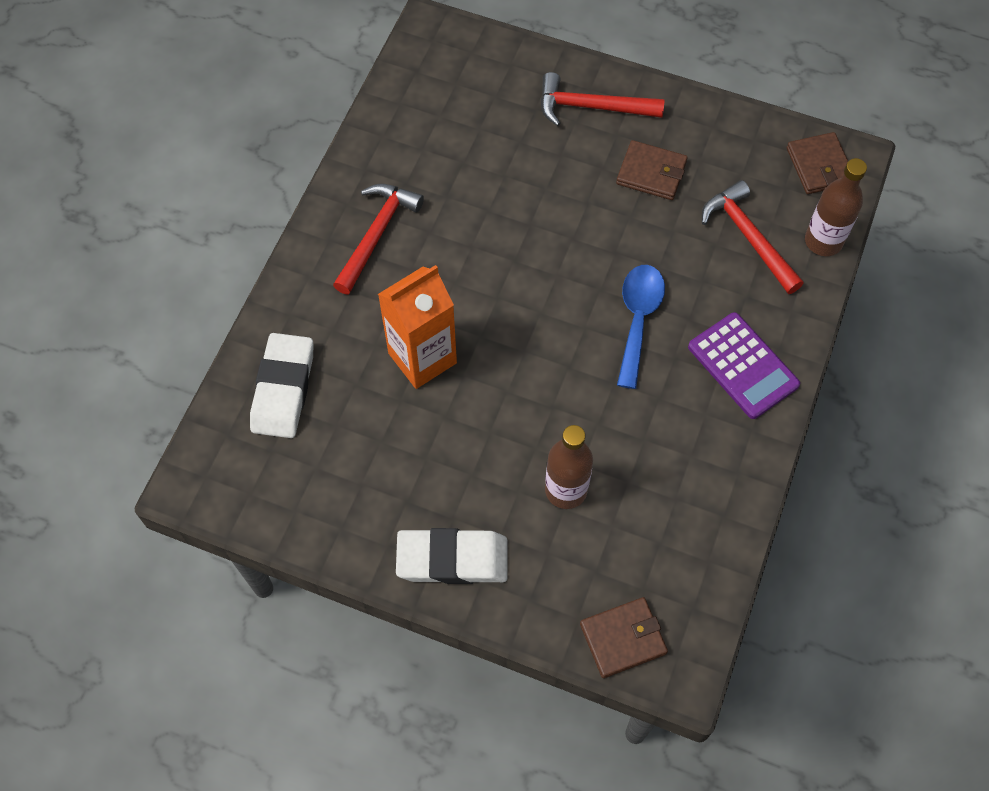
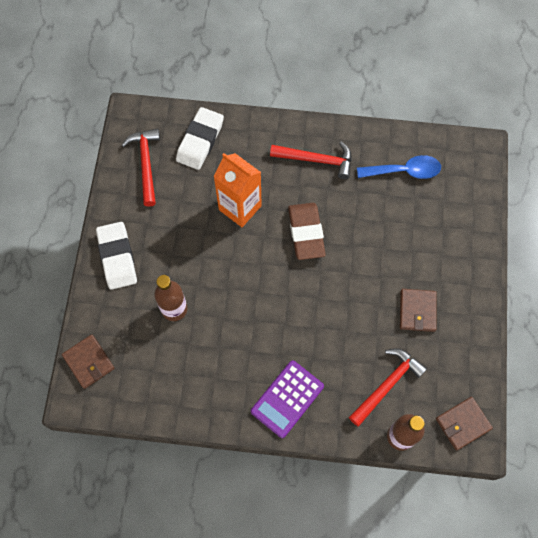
camera: 75 degrees right, 5 degrees up
(283, 389) = (200, 141): white eraser -> white eraser turned 60 degrees counterclockwise
(492, 278) = (306, 233): none -> brown eraser
(591, 107) = (457, 261): red hammer -> red hammer (146, 164)
(638, 319) = (302, 326): blue spoon -> blue spoon (404, 171)

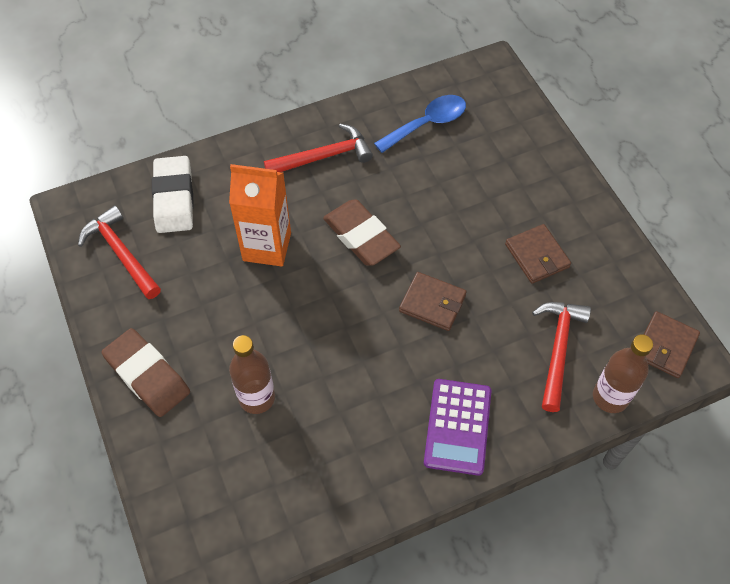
camera: 30 degrees left, 10 degrees down
(89, 362) = (183, 520): brown wallet -> brown wallet (432, 303)
(117, 257) = (147, 375): white eraser -> brown eraser

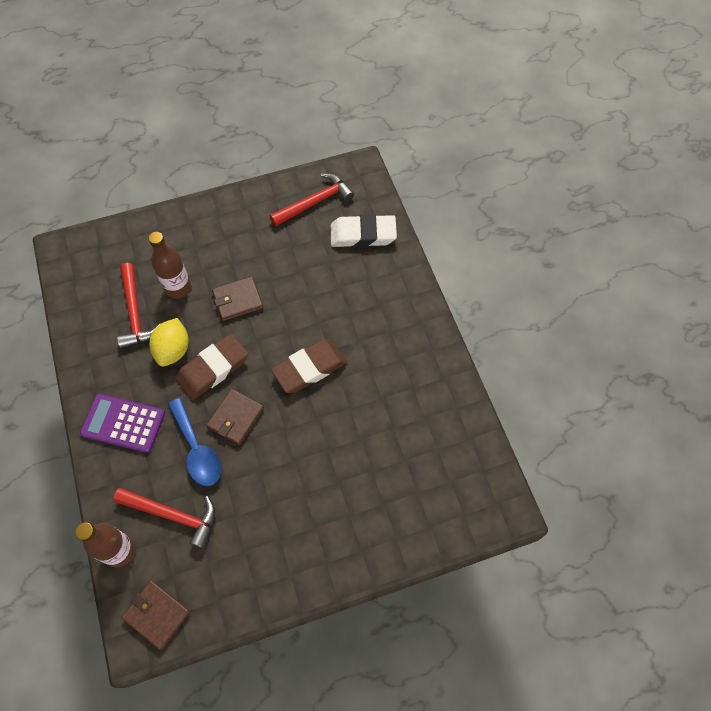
camera: 95 degrees right, 5 degrees up
(147, 375) = (210, 221): brown eraser -> brown eraser (213, 369)
(267, 247) = (308, 298): orange carton -> none
(324, 156) = (397, 345): red hammer -> red hammer (135, 313)
(350, 387) = (173, 350): none -> yellow lemon
(427, 124) = (431, 436): blue spoon -> blue spoon (197, 450)
(537, 256) = (269, 514): brown wallet -> brown wallet (238, 300)

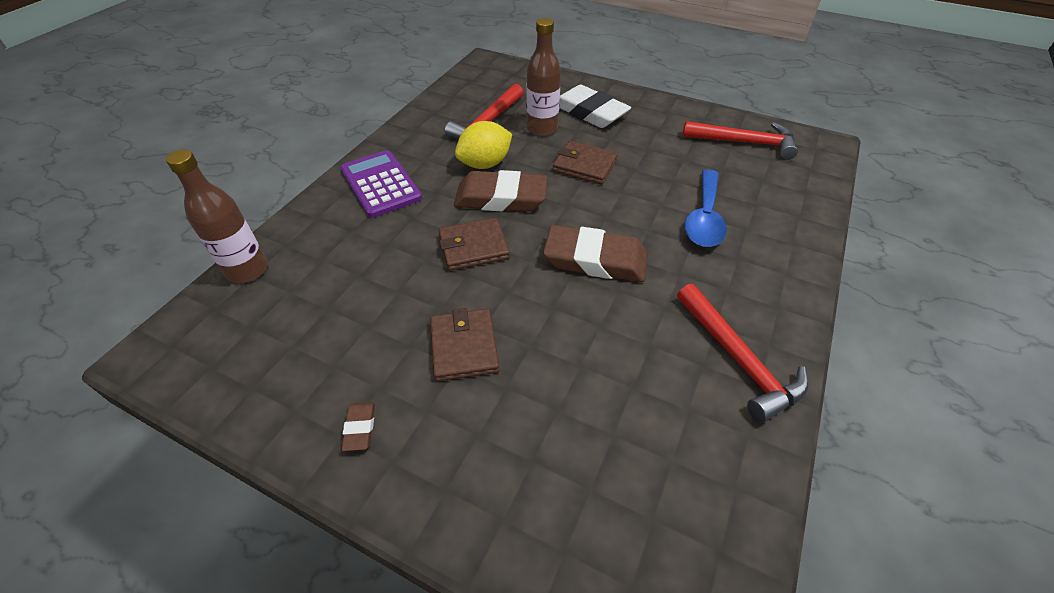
camera: 45 degrees right, 15 degrees down
(157, 614) = (194, 348): brown wallet -> brown wallet (464, 347)
(173, 515) = (321, 279): red hammer -> red hammer (738, 359)
(197, 450) = (409, 245): blue spoon -> blue spoon (704, 218)
(294, 564) = (360, 428): none -> brown eraser
(363, 234) = (776, 192): white eraser -> white eraser (590, 112)

